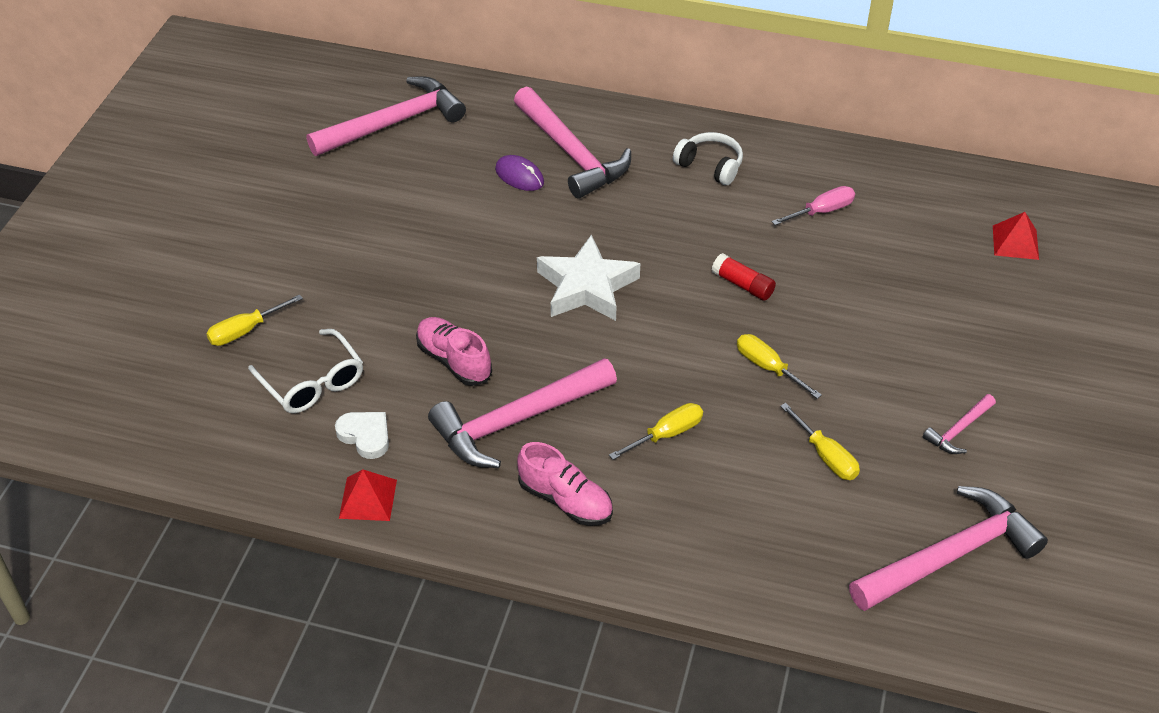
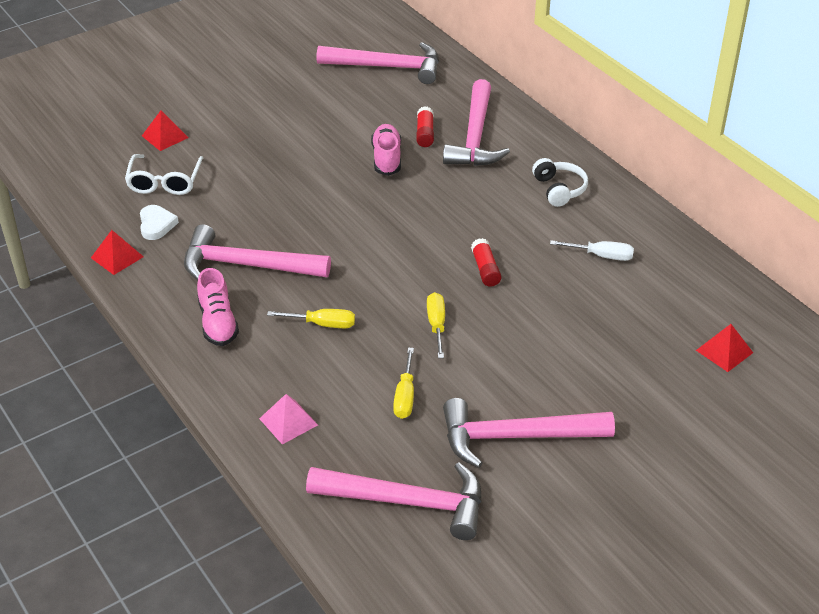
camera: 40 degrees right, 5 degrees down
(246, 330) = (165, 136): yellow screwdriver -> red pyramid
(454, 360) = (253, 213): pink shoe -> pink shoe (387, 158)
(519, 176) = (425, 133): purple mouse -> red glue stick
(587, 287) = (383, 217): white star -> none
(757, 554) = (288, 421): none -> pink pyramid
(821, 211) = (601, 256): pink screwdriver -> white screwdriver
(959, 430) = (516, 437): pink hammer -> pink hammer, size x2.15

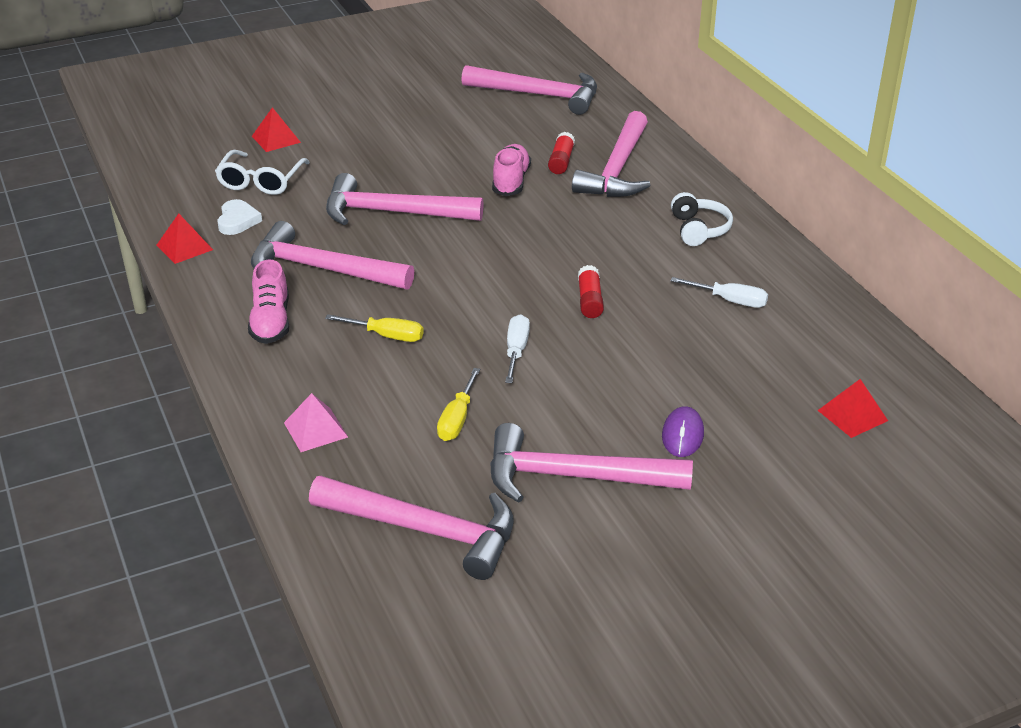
camera: 10 degrees right, 5 degrees down
(293, 201) = (393, 213): none -> pink hammer
(436, 325) = (516, 351): yellow screwdriver -> white screwdriver
(593, 387) = (682, 435): none -> purple mouse

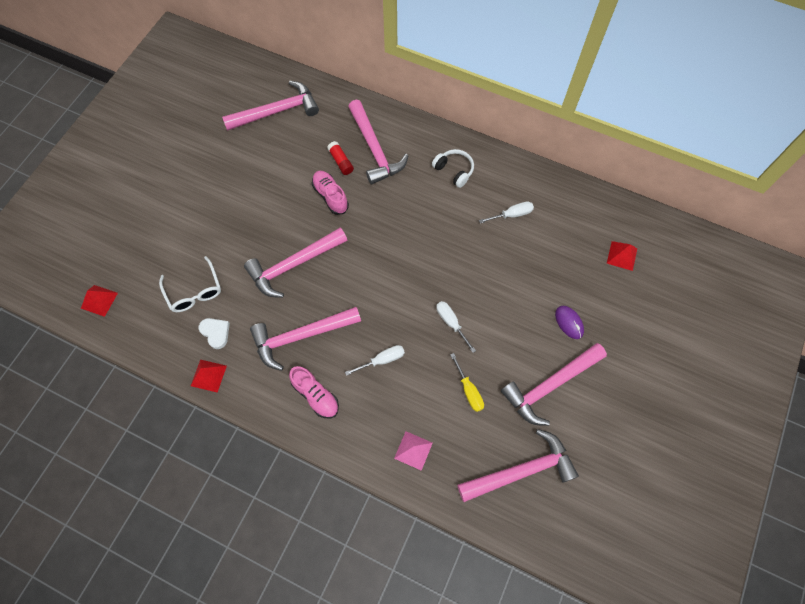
camera: 40 degrees left, 30 degrees up
(276, 139) = (165, 249): red pyramid -> red pyramid (99, 300)
(386, 336) = (382, 360): yellow screwdriver -> white screwdriver
(589, 300) = (451, 261): red glue stick -> none

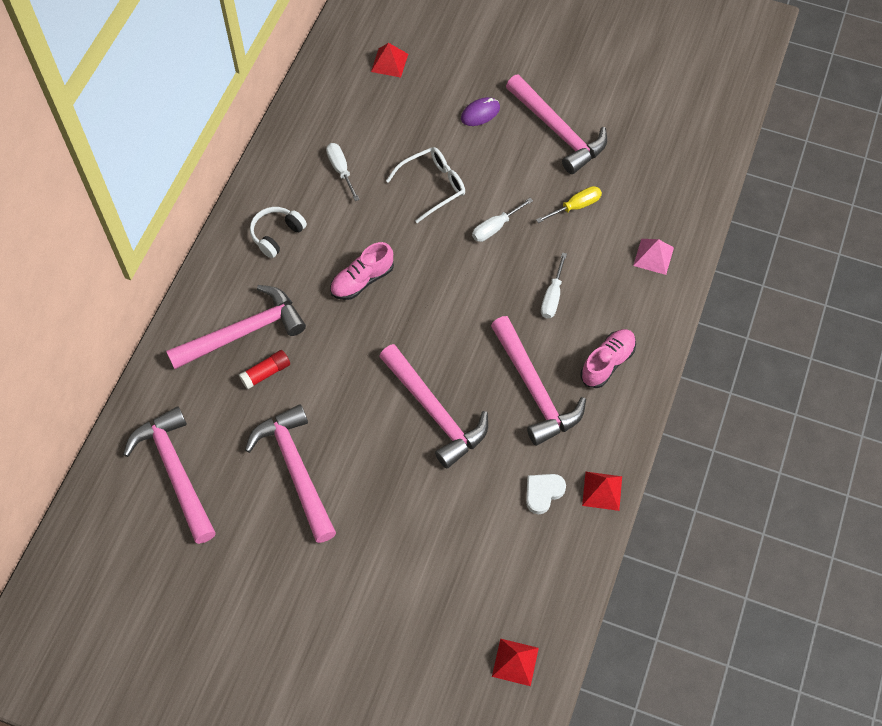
camera: 95 degrees left, 5 degrees down
(194, 291) = (486, 532): white glasses -> white glasses (433, 186)
(330, 196) = (324, 379): pink shoe -> pink shoe (362, 280)
(382, 360) = (552, 296): white screwdriver -> white screwdriver turned 135 degrees counterclockwise
(521, 471) = (656, 156): pink hammer -> pink hammer (296, 470)

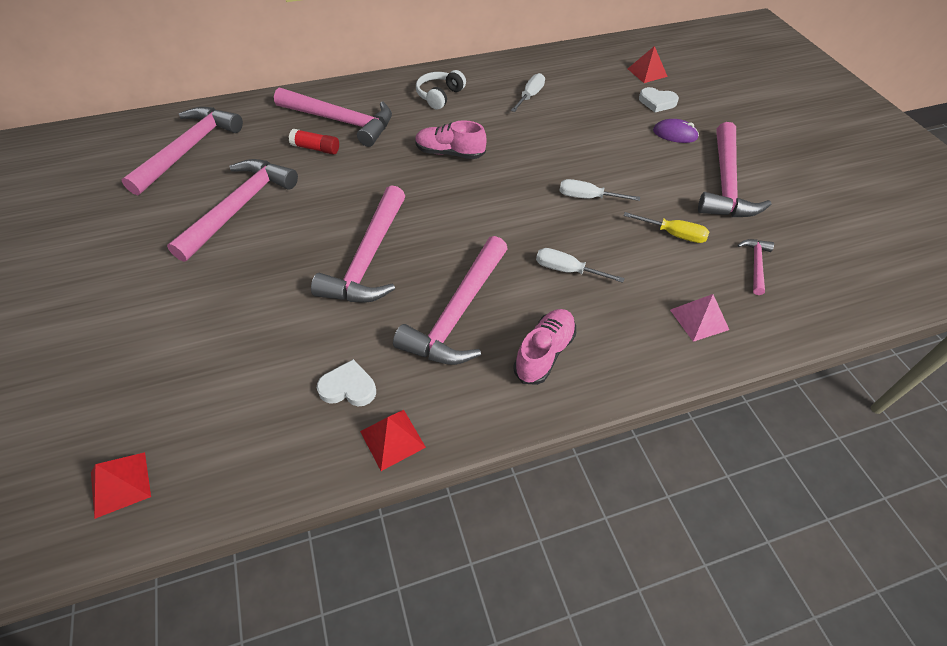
camera: 50 degrees right, 10 degrees down
(277, 235) = (439, 96): white headphones -> white headphones turned 60 degrees counterclockwise
(433, 90) = (657, 102): none -> white heart
(433, 186) = (577, 144): white glasses -> none
(552, 296) = (567, 270): white screwdriver -> white screwdriver turned 45 degrees clockwise
(607, 363) = (544, 353): pink shoe -> pink shoe turned 60 degrees counterclockwise
(640, 185) = (755, 265): none -> pink hammer

